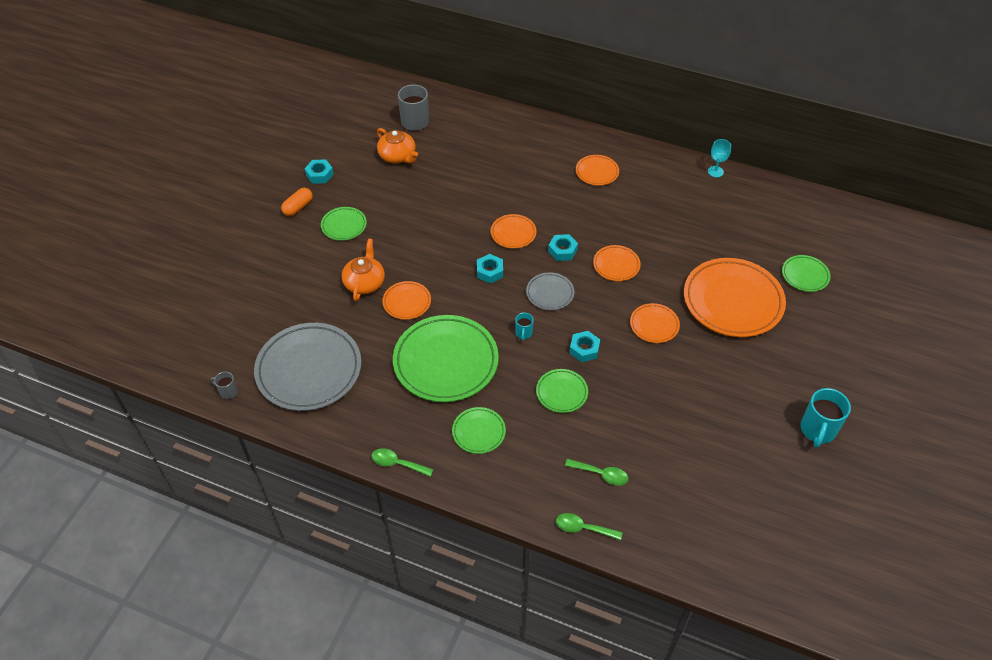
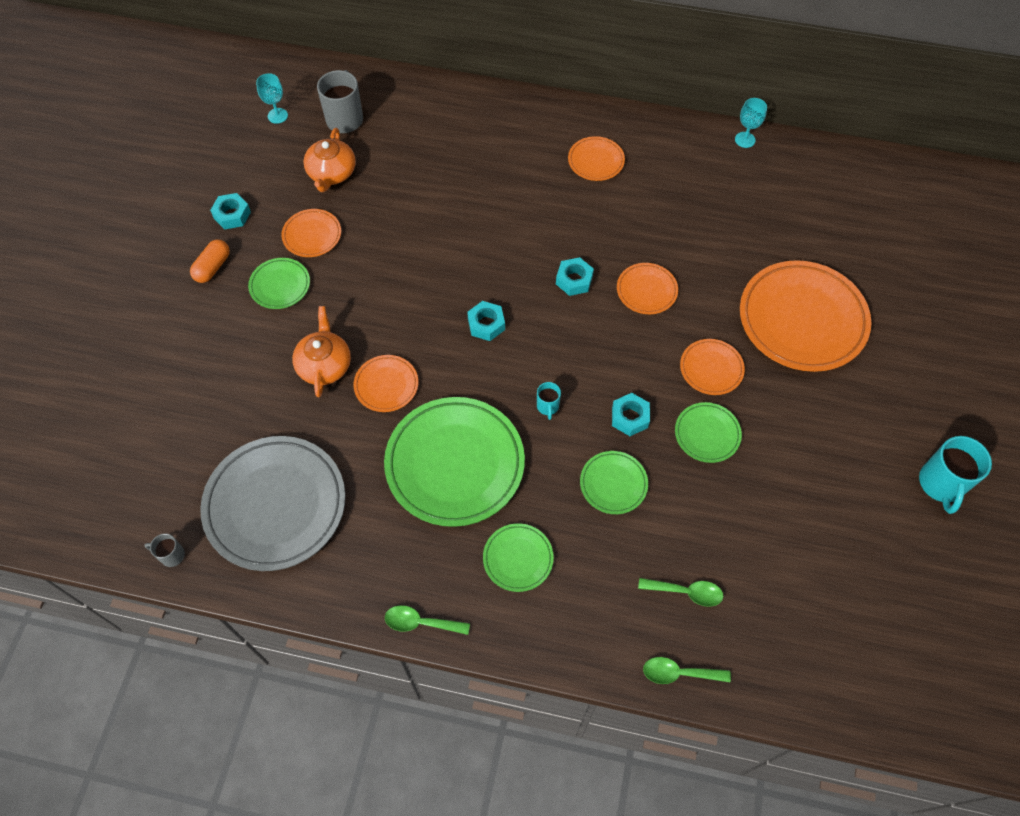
camera: 10 degrees left, 10 degrees up
(366, 113) = (277, 116): none -> turquoise goblet
(397, 156) = (331, 173): orange teapot -> orange teapot turned 60 degrees clockwise
(513, 233) = (505, 264): orange plate -> orange plate (312, 235)
(550, 293) = (570, 344): grey plate -> none
(805, 275) = (883, 270): green plate -> green plate (707, 434)

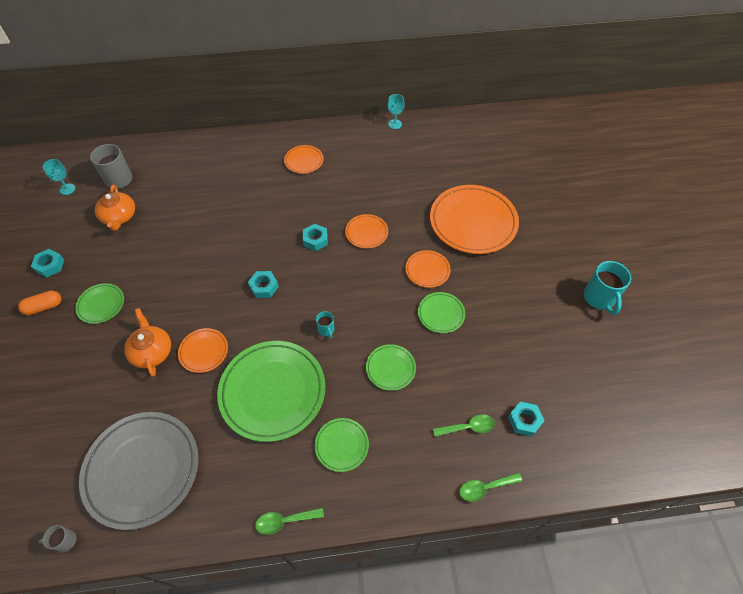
camera: 20 degrees left, 5 degrees down
(213, 267) = (44, 307): orange capsule -> orange capsule turned 60 degrees clockwise
(312, 235) = (116, 263): orange plate -> none
(629, 417) = (385, 319): turquoise nut -> turquoise nut (524, 420)

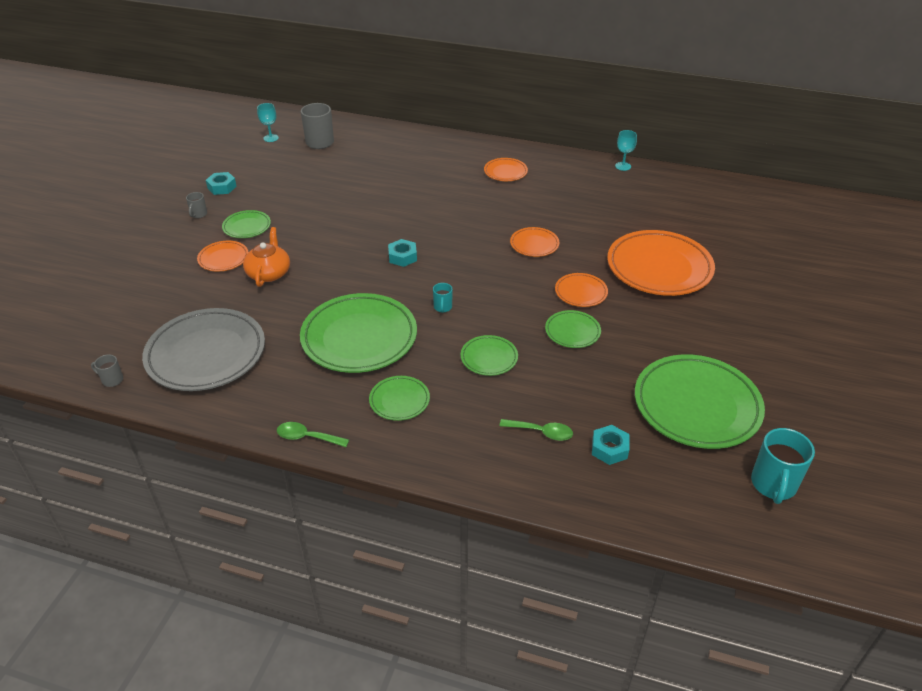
camera: 25 degrees right, 15 degrees down
(44, 307) = (198, 214): orange capsule -> grey mug
(119, 217) = (303, 169): orange teapot -> none
(204, 351) = (315, 287): orange plate -> orange plate (223, 258)
(315, 240) = (477, 235): turquoise nut -> none
(485, 487) = (527, 487): green spoon -> none
(564, 350) = (696, 406): none -> green plate
(599, 298) = (771, 375): turquoise mug -> turquoise mug (773, 485)

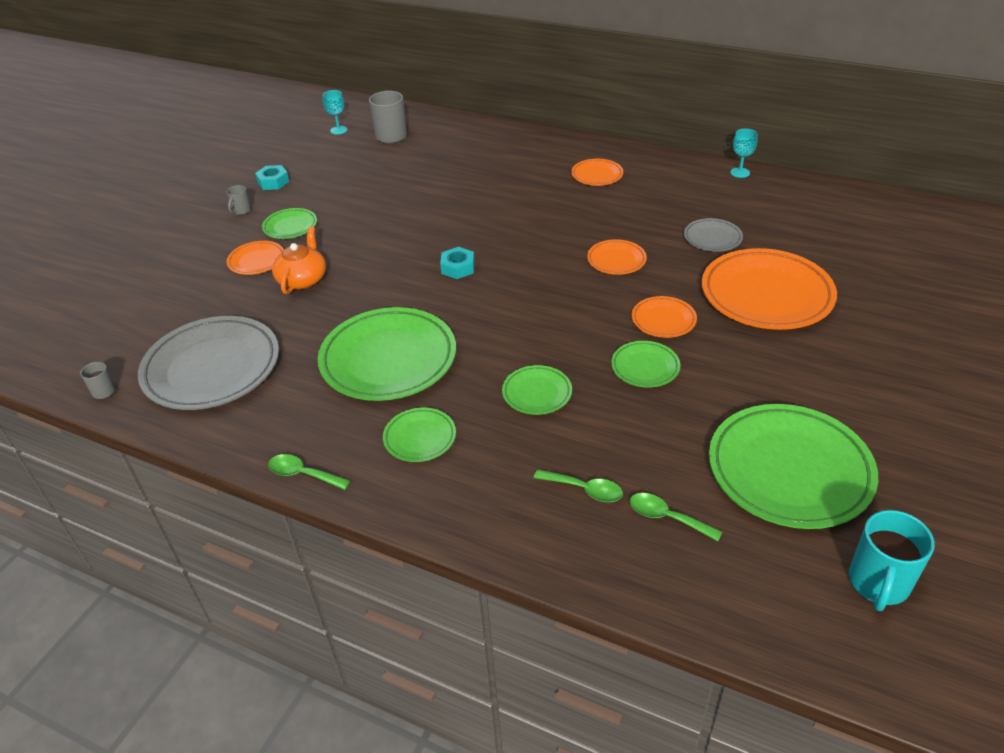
camera: 10 degrees right, 0 degrees up
(442, 307) = (493, 329): turquoise mug -> none
(609, 223) = (712, 238): none -> grey plate
(609, 449) = (667, 517): turquoise nut -> green spoon

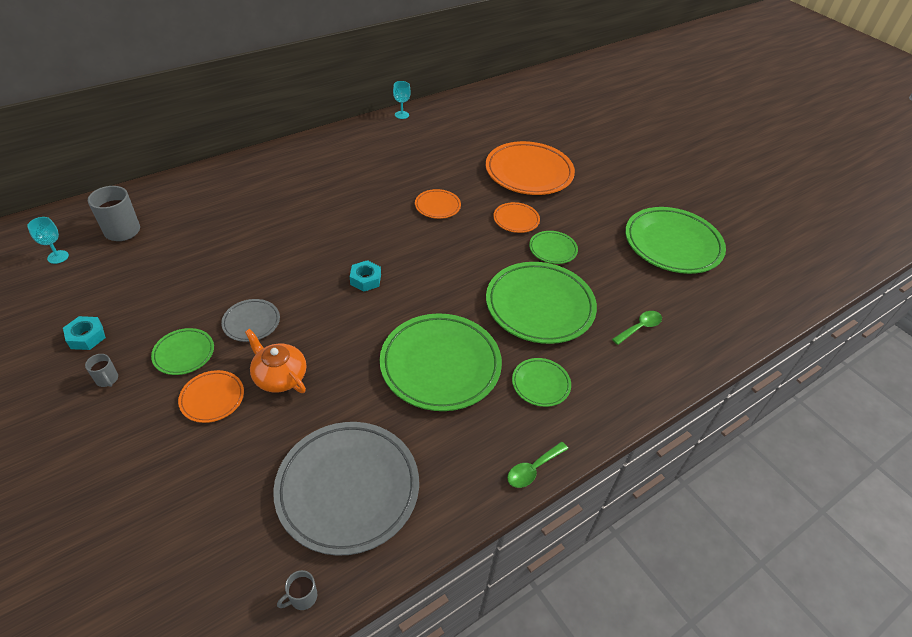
camera: 65 degrees left, 5 degrees up
(537, 393) = (539, 306): green plate -> green plate, size x2.07
(597, 175) = (331, 164): orange plate -> none
(667, 517) = (680, 306): green spoon -> none
(712, 238) = (456, 160): grey plate -> grey plate (251, 322)
(878, 583) = (760, 260): turquoise mug -> none

